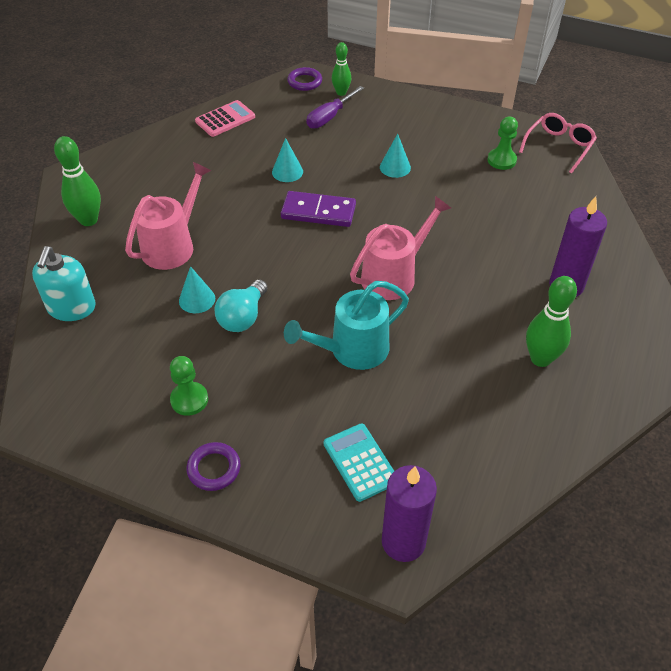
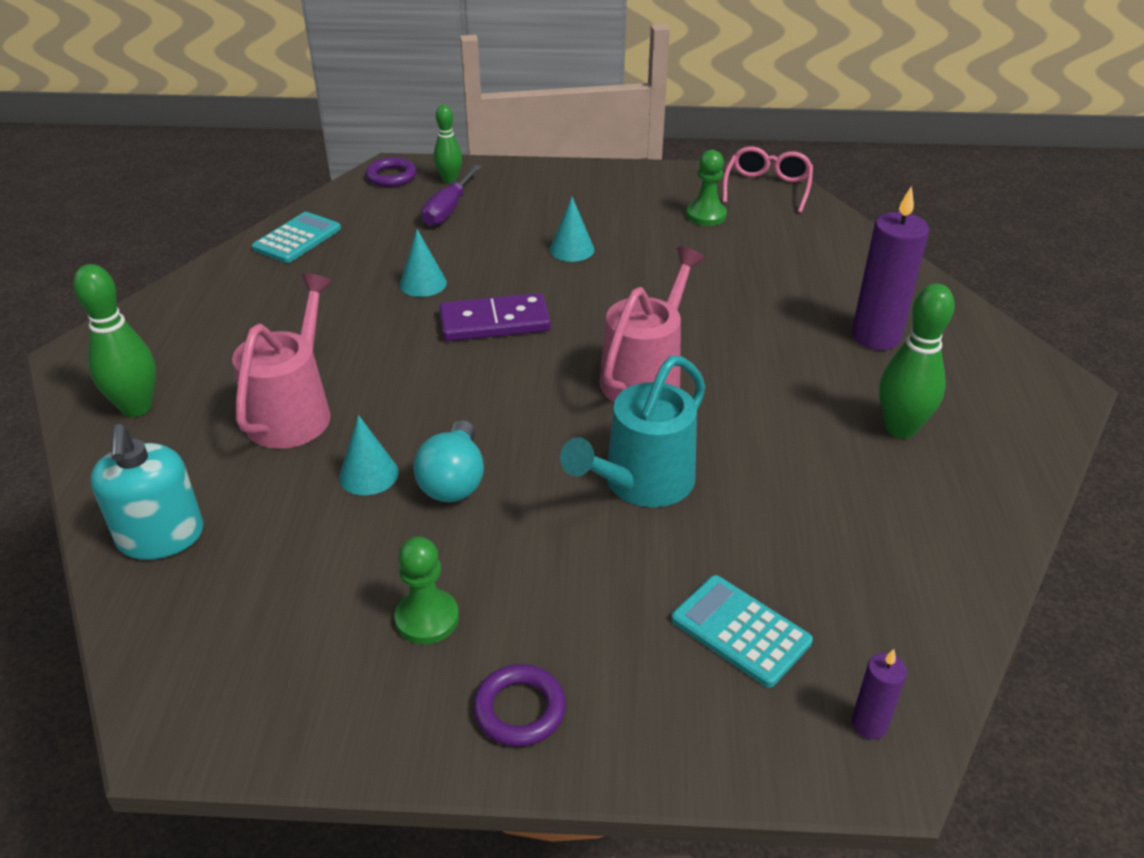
camera: 20 degrees left, 10 degrees down
(225, 119) = (297, 239): pink calculator -> turquoise calculator
(403, 542) = (869, 724): purple candle -> purple candle, size x0.50

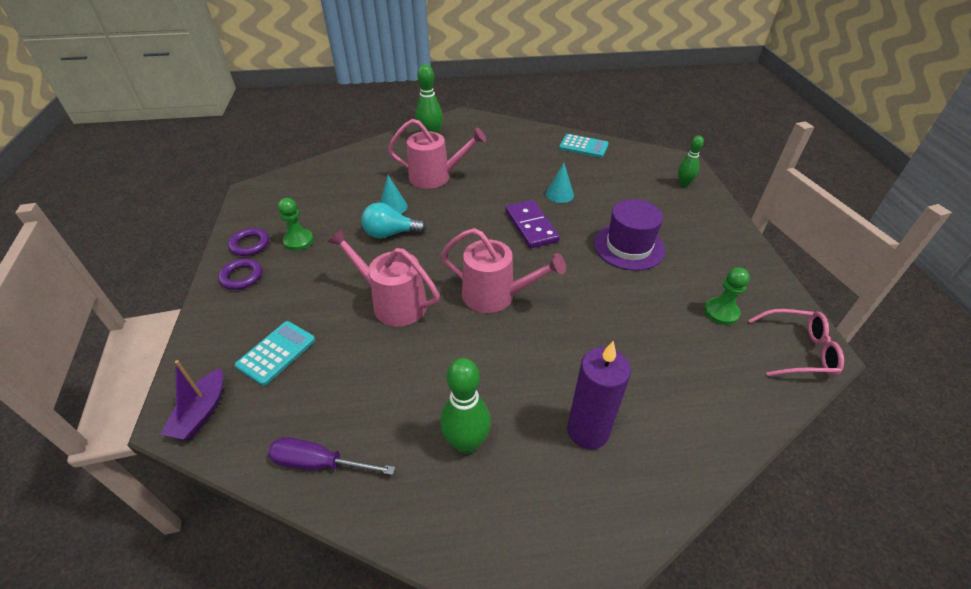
camera: 80 degrees right, 5 degrees up
(161, 537) = (351, 164): turquoise soap dispenser -> none
(391, 176) = (671, 162): purple ring -> purple ring (250, 244)
(449, 209) = (647, 190): purple screwdriver -> purple screwdriver (319, 463)
(571, 249) = (628, 247): turquoise cone -> purple hat
(642, 483) = (393, 303): turquoise watering can -> pink watering can
(869, 724) = (201, 412): purple candle -> purple boat

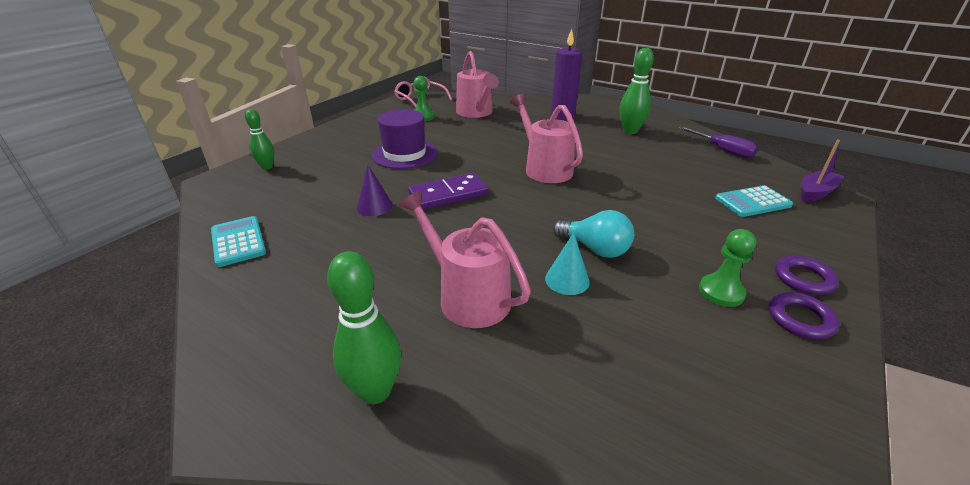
camera: 140 degrees left, 10 degrees down
(393, 303) = (632, 194): pink watering can -> pink watering can (476, 113)
(531, 226) = (448, 194): purple domino -> purple domino turned 45 degrees clockwise
(559, 194) = (374, 206): turquoise cone -> purple cone

